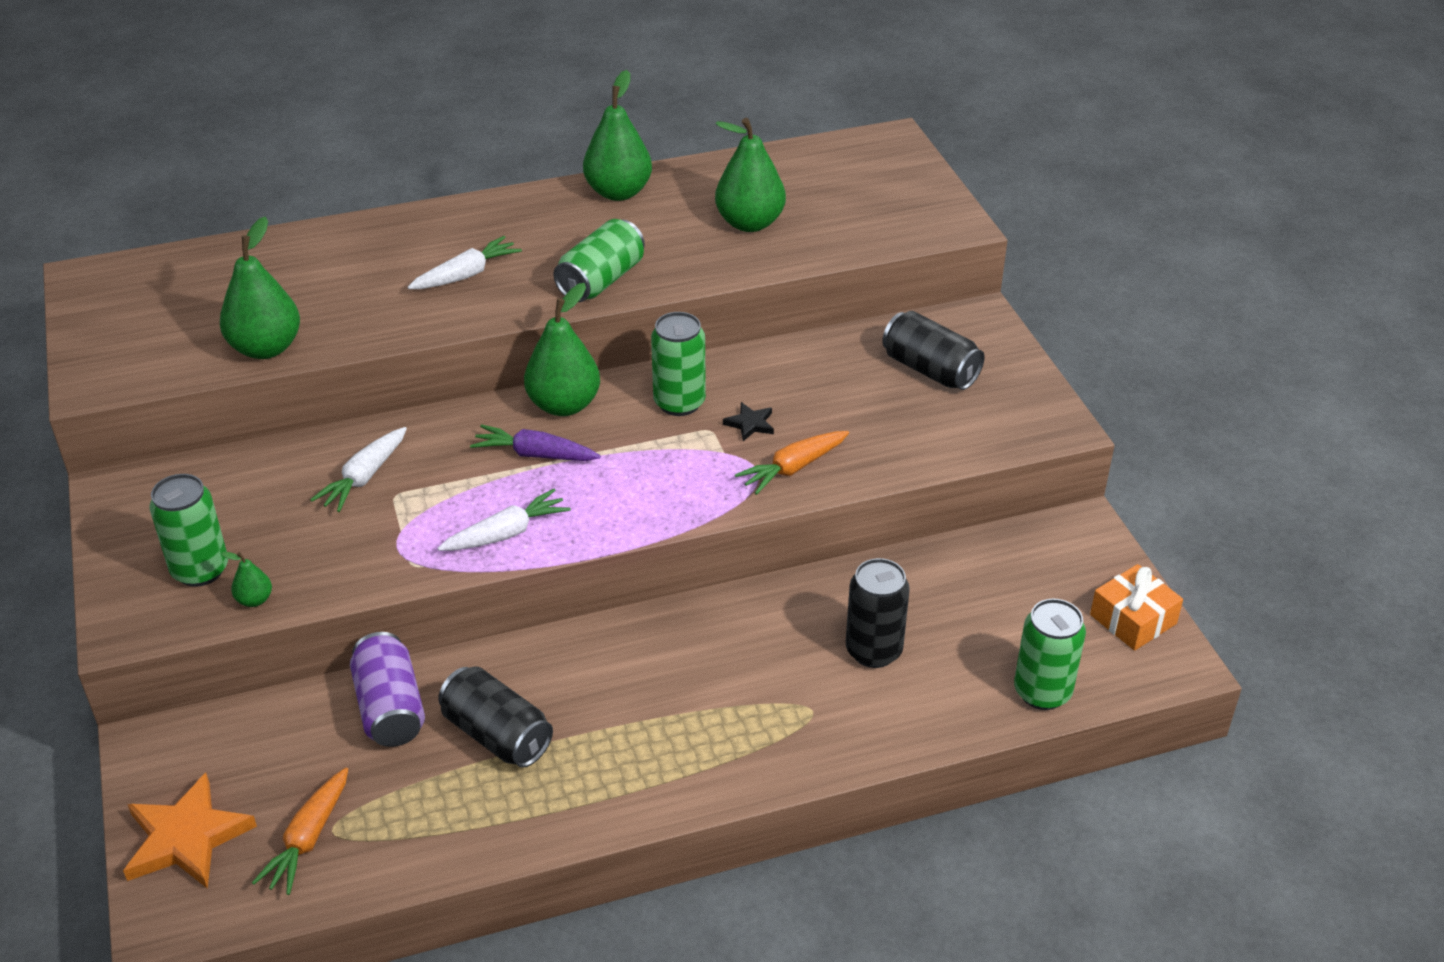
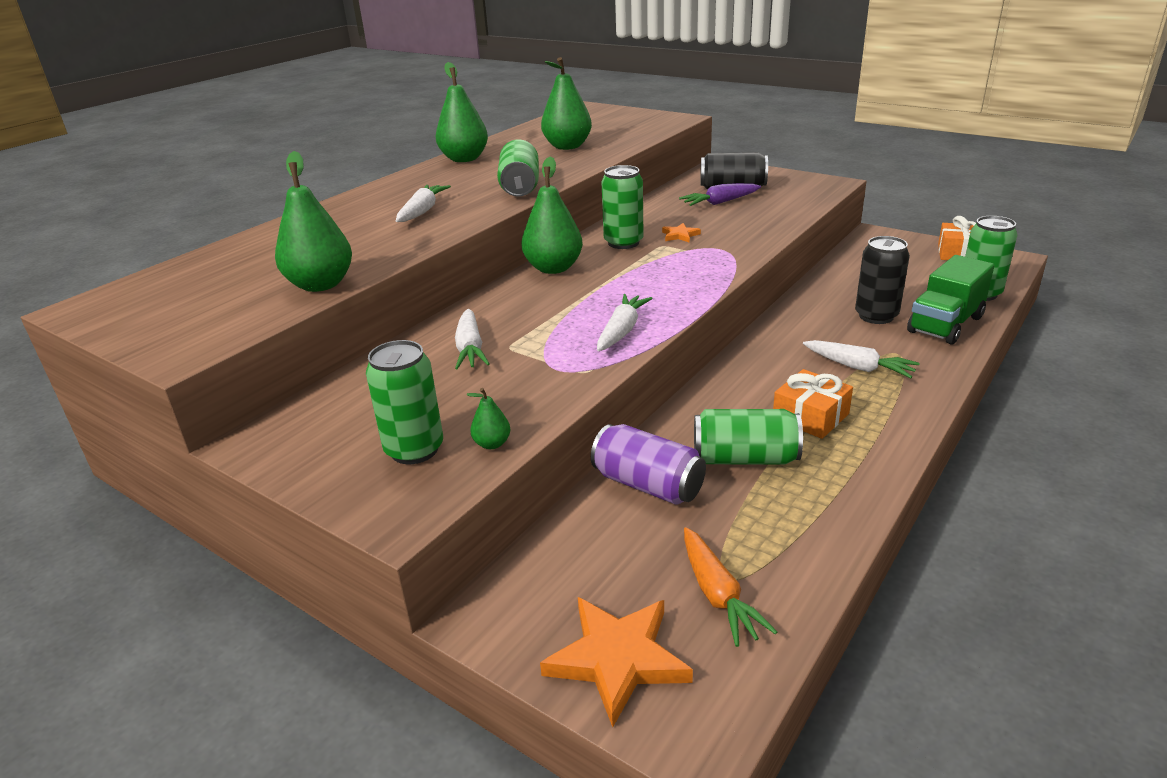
camera: 35 degrees left, 10 degrees down
(497, 735) = (745, 458): black can -> green can
(535, 454) = (574, 293): purple carrot -> purple carrot (720, 202)
(615, 729) = (810, 416): none -> orange gift
(747, 703) = (858, 367): none -> white carrot
(750, 424) = (680, 235): black star -> orange star
(793, 468) = (737, 241): orange carrot -> none
(926, 708) = (945, 324): none -> green truck

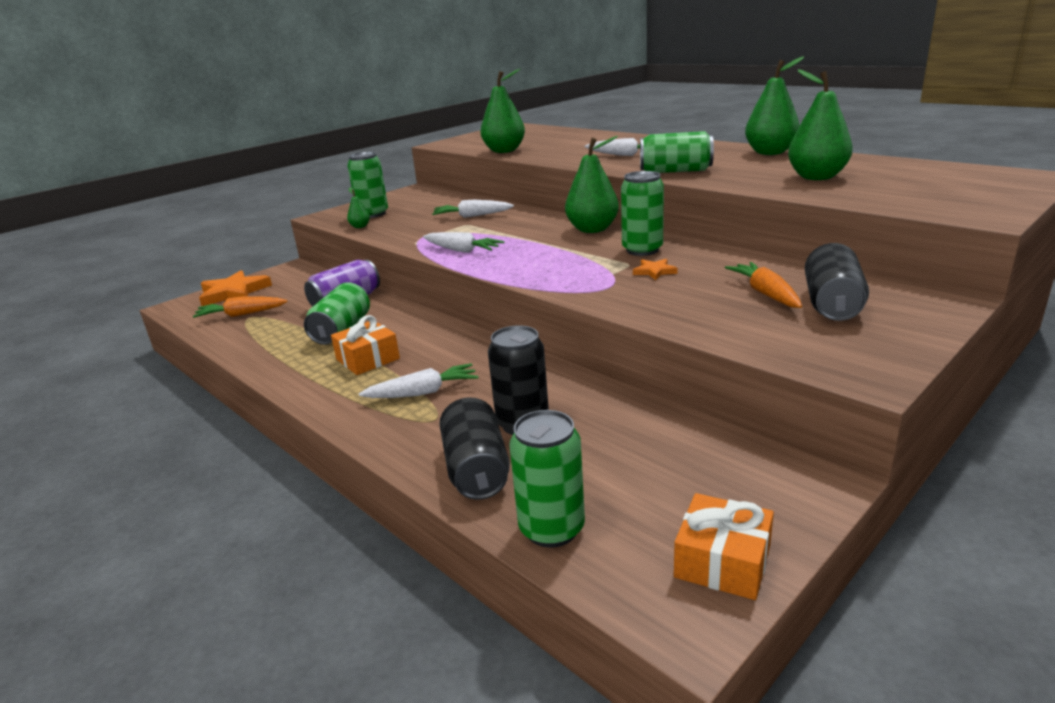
camera: 100 degrees right, 5 degrees down
(720, 202) = (766, 294): purple carrot -> orange carrot
(858, 367) = (423, 392): white carrot -> white carrot turned 150 degrees counterclockwise
(945, 324) = (476, 469): green truck -> black can

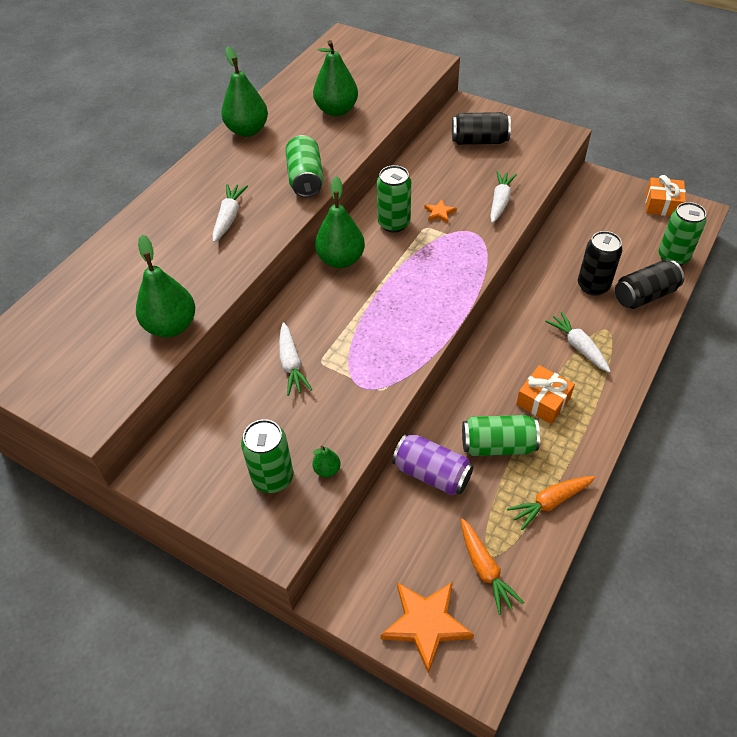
camera: 105 degrees left, 25 degrees up
(462, 250) = (405, 341): white carrot -> white carrot (500, 202)
(766, 294) = (469, 164): orange carrot -> orange carrot (550, 502)

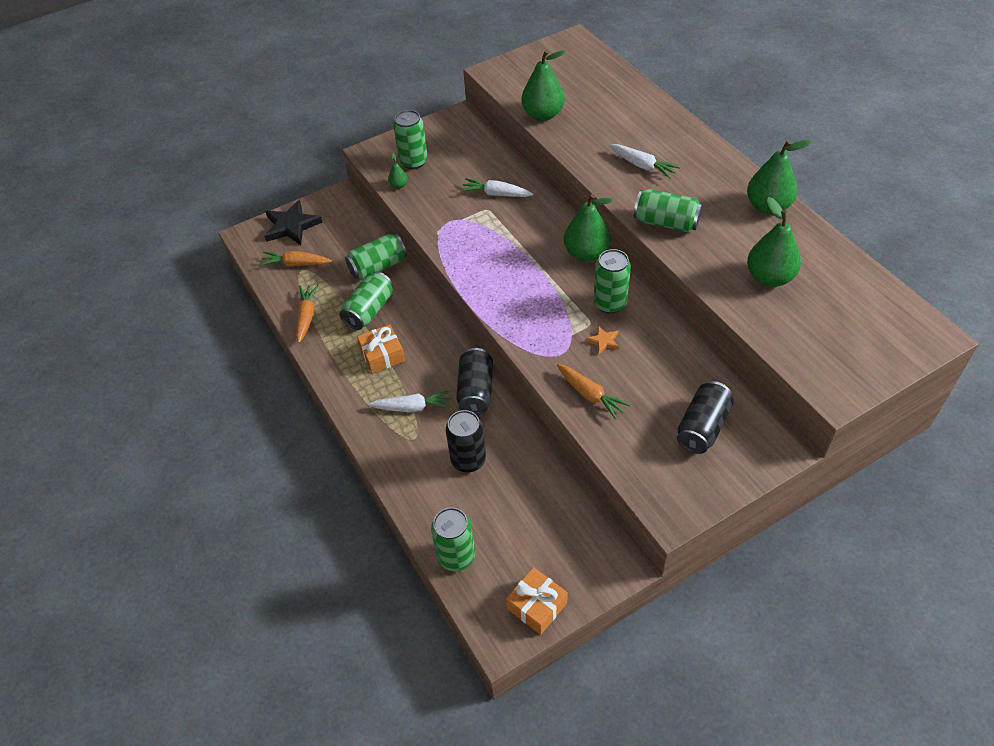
camera: 120 degrees right, 0 degrees up
(426, 624) = (291, 226): orange star -> black star
(432, 474) = (378, 267): purple can -> green can
(500, 202) = (590, 395): white carrot -> orange carrot
(644, 295) = (428, 494): black can -> black can (476, 390)

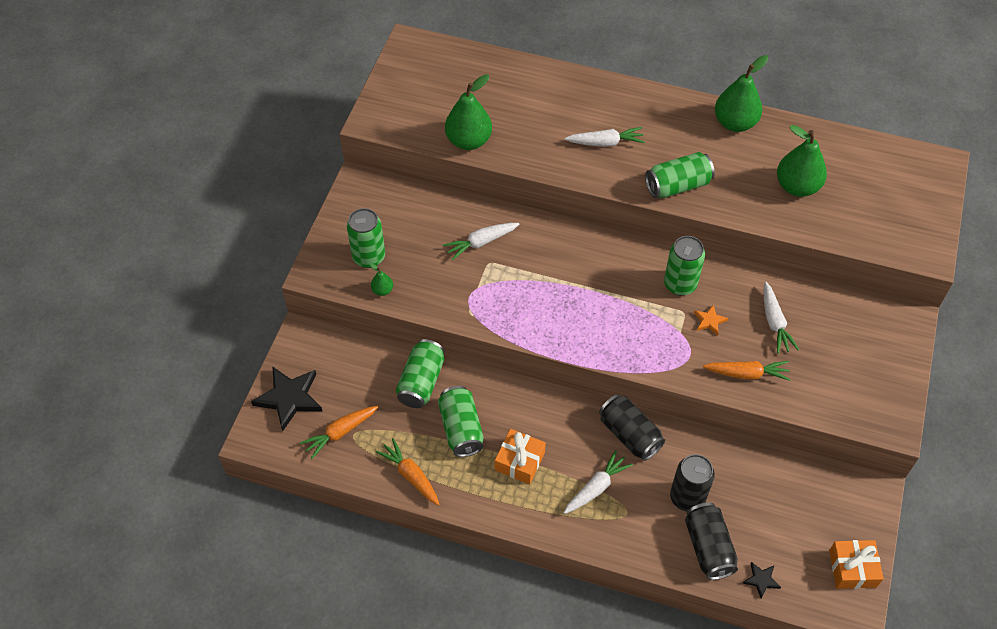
camera: 45 degrees left, 5 degrees up
(456, 556) = (761, 580): green can -> black star
(586, 253) = (615, 251): green pear -> none
(656, 375) = (774, 322): none -> white carrot
(702, 427) = (846, 341): black can -> black can (708, 547)

